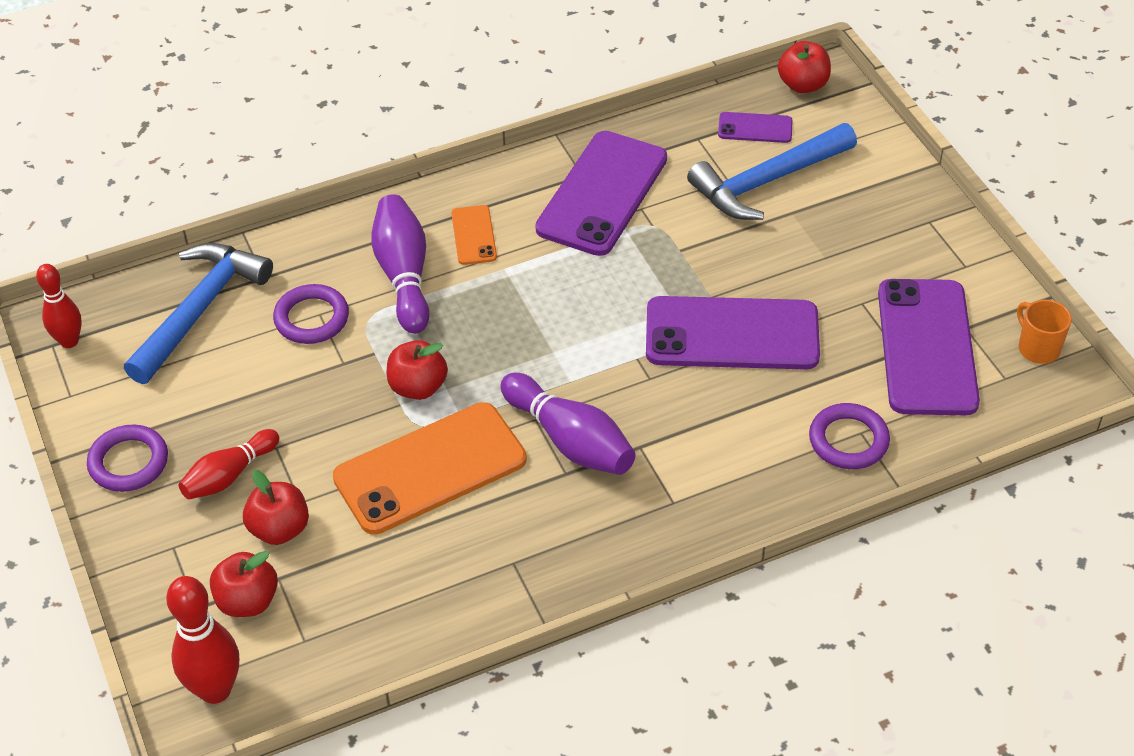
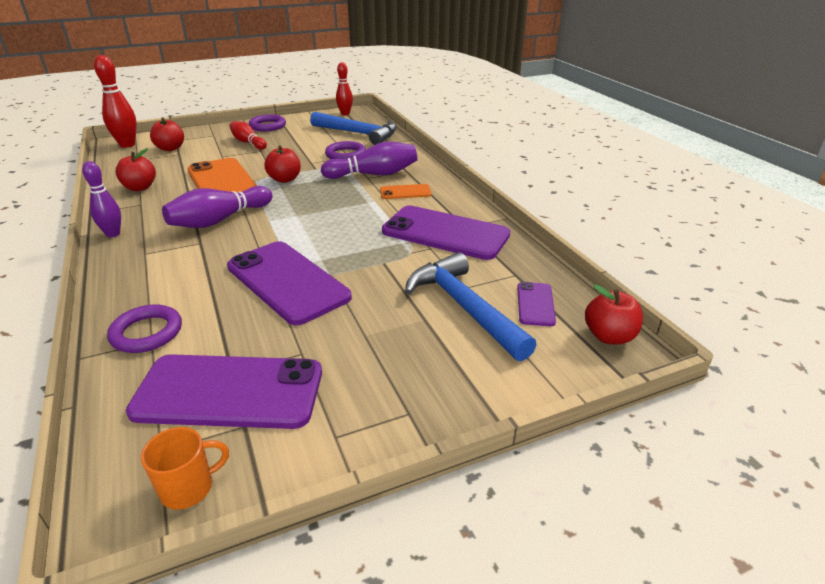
camera: 90 degrees right, 15 degrees down
(279, 529) = (208, 153): red apple -> red apple (140, 187)
(619, 561) = (113, 234): none -> purple bowling pin
(732, 334) = (287, 282): purple phone -> purple phone turned 45 degrees counterclockwise

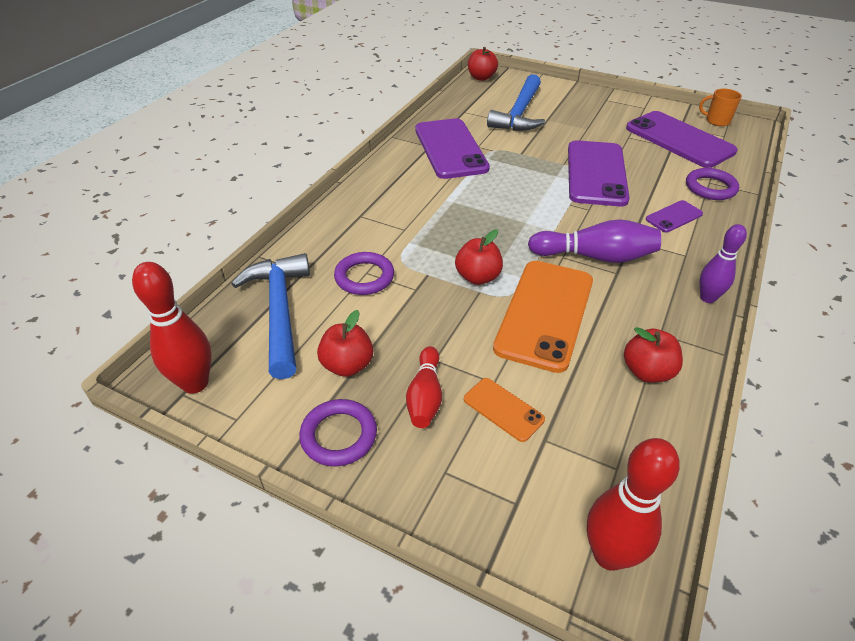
camera: 130 degrees left, 10 degrees up
(170, 148) = (545, 470): red apple -> red apple (347, 365)
(345, 114) = (195, 383): red bowling pin -> red bowling pin, size x1.51
(374, 174) = (393, 229): purple bowling pin -> none
(405, 192) = (408, 194): orange phone -> orange phone (503, 409)
(535, 304) = (484, 98): purple phone -> purple phone (673, 217)

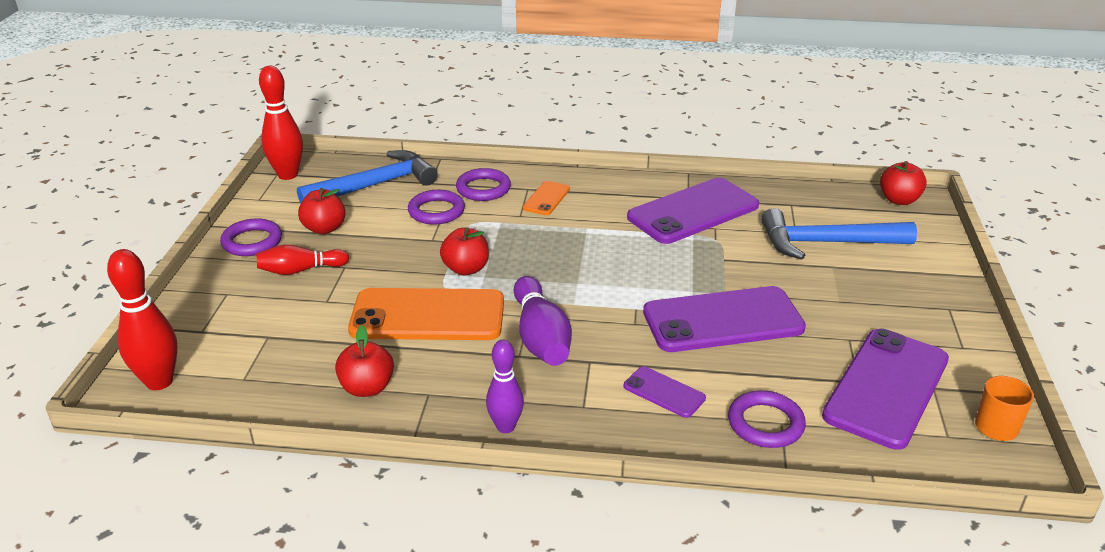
camera: 70 degrees right, 10 degrees down
(342, 240) = (483, 189): none -> purple ring
(503, 409) = (296, 310): orange phone -> orange phone (546, 198)

